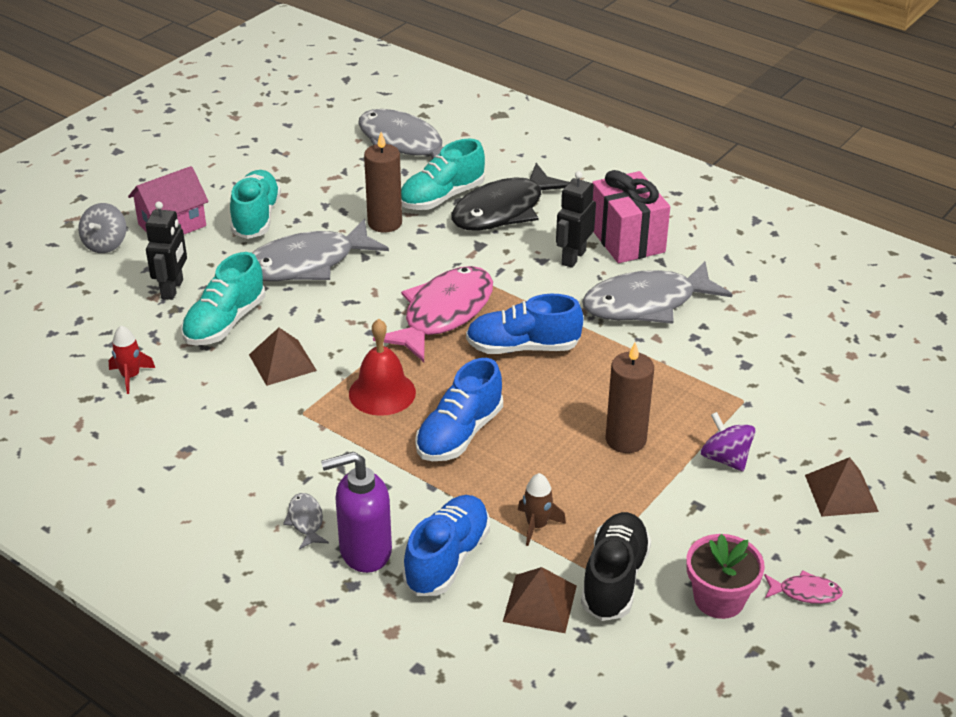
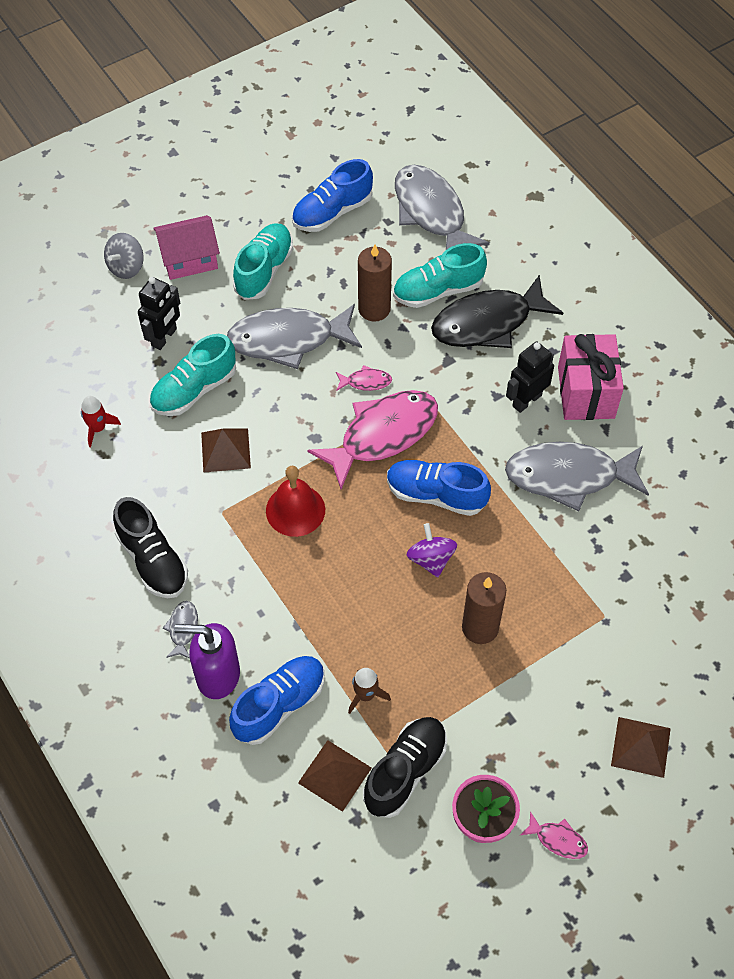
camera: 20 degrees right, 20 degrees up
(243, 471) = (153, 560): none -> black shoe
(405, 278) = (366, 382): none -> pink fish
(459, 434) = (342, 576): blue shoe -> blue shoe (332, 212)
(725, 458) = (557, 676): purple spinning top -> purple spinning top (431, 559)

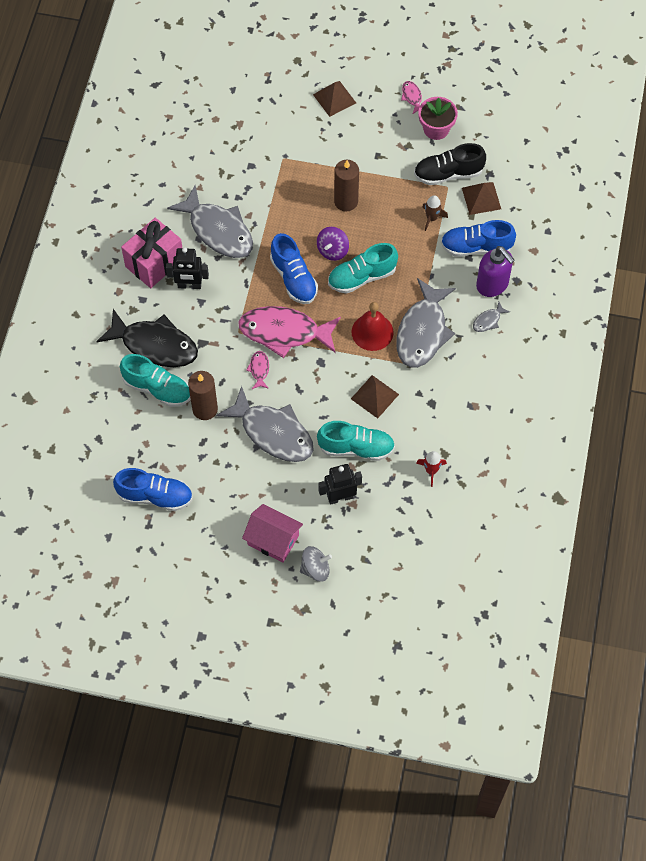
camera: 135 degrees left, 5 degrees up
(153, 560) = (471, 368): black shoe -> none
(264, 270) = (238, 491): turquoise shoe -> turquoise shoe (362, 277)
(366, 382) = (259, 369): pink fish -> pink fish turned 45 degrees clockwise
(431, 213) = (100, 442): grey fish -> grey fish (423, 331)

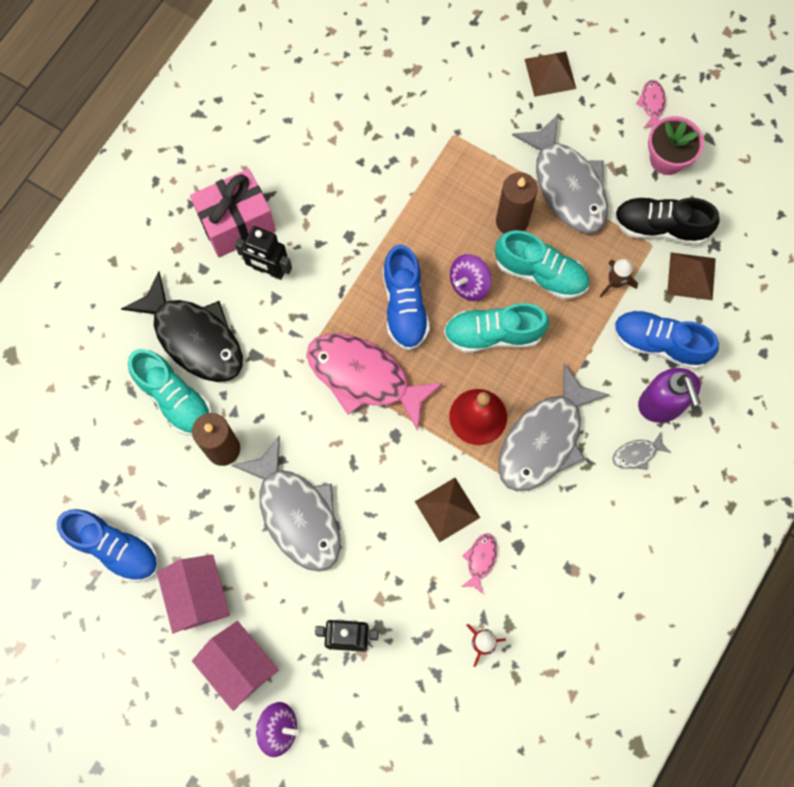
camera: 20 degrees right, 10 degrees up
(218, 230) = (333, 206): grey fish -> grey fish (567, 185)
(226, 506) = (198, 596): none -> pink house
(259, 369) = (312, 418): pink fish -> pink fish (480, 560)
(315, 569) = (278, 728): grey spinning top -> purple spinning top
(356, 448) = (395, 574): turquoise shoe -> turquoise shoe (540, 273)

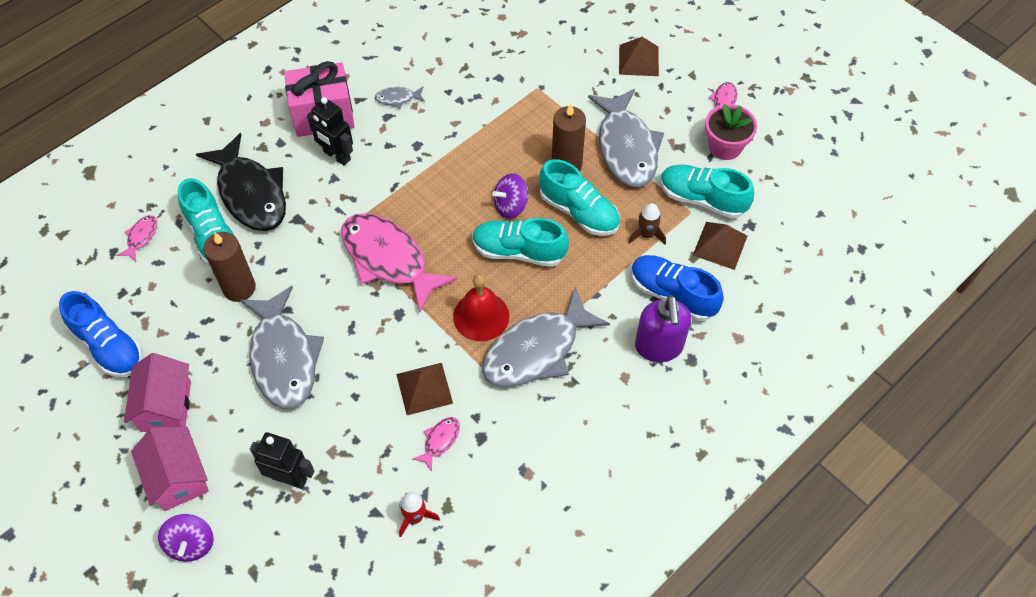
camera: 15 degrees right, 15 degrees down
(98, 418) = (141, 237): none -> pink fish
(278, 728) = (191, 544): purple spinning top -> purple spinning top turned 60 degrees clockwise
(404, 306) = (446, 210): blue shoe -> none
(637, 454) = (622, 384): grey fish -> grey fish (398, 98)
(660, 227) = (702, 199): black shoe -> turquoise shoe

